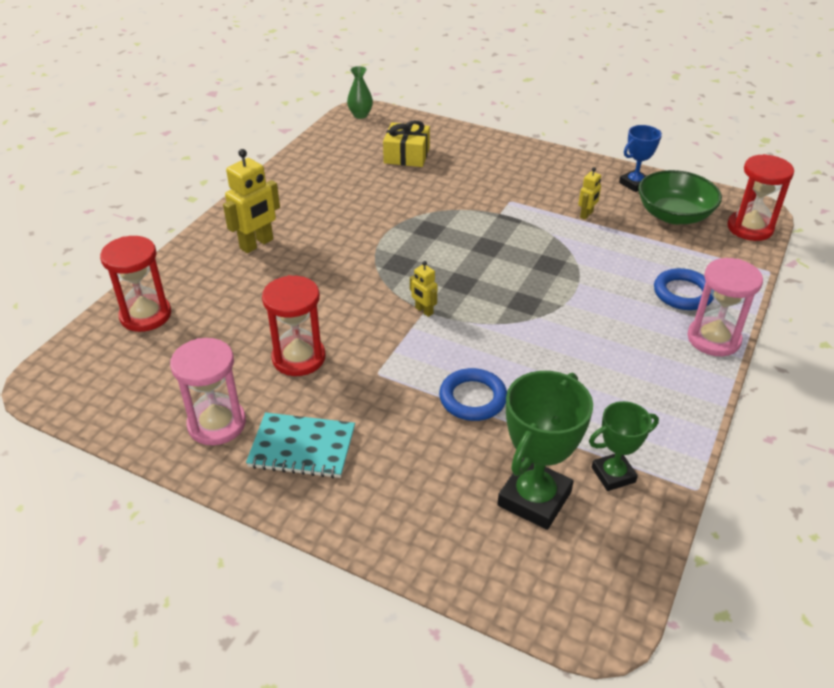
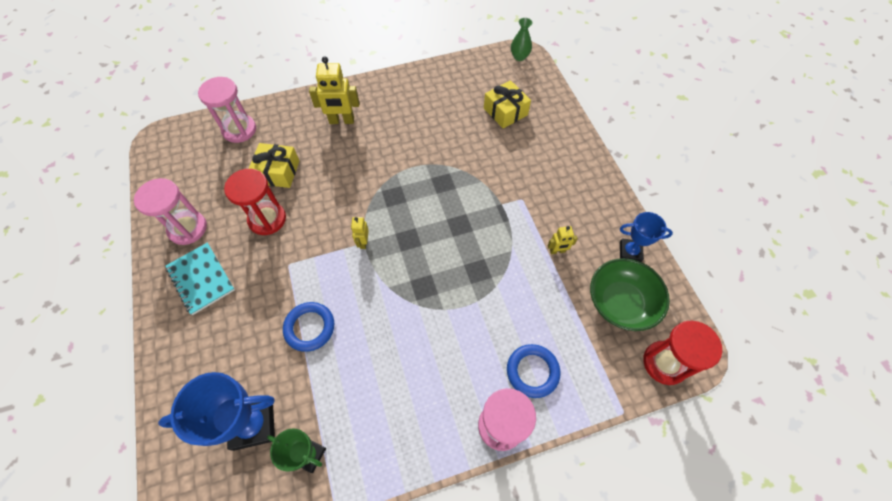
camera: 45 degrees right, 20 degrees up
(145, 315) = (239, 130): red hourglass -> pink hourglass
(250, 319) = (278, 172): none -> yellow gift
(534, 498) = (253, 424): green trophy -> blue trophy

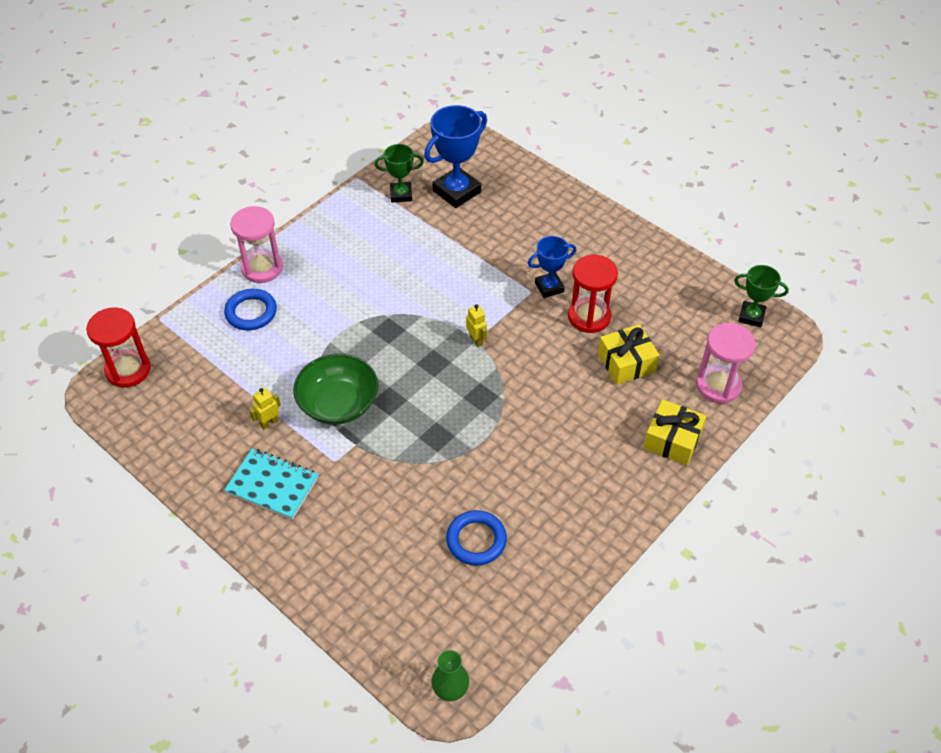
camera: 150 degrees right, 10 degrees down
(164, 163) = (751, 316): none -> green trophy
(188, 228) = (654, 276): pink hourglass -> none
(201, 279) = (595, 248): turquoise notebook -> turquoise notebook (272, 485)
(310, 327) = (467, 259): blue ring -> blue ring (476, 540)
(341, 121) = (615, 454): yellow robot -> none
(505, 111) = (417, 573): yellow gift -> yellow gift (672, 440)
(621, 302) = (184, 403): green bowl -> green bowl (338, 403)
(630, 252) = (187, 458): blue trophy -> blue trophy (549, 287)

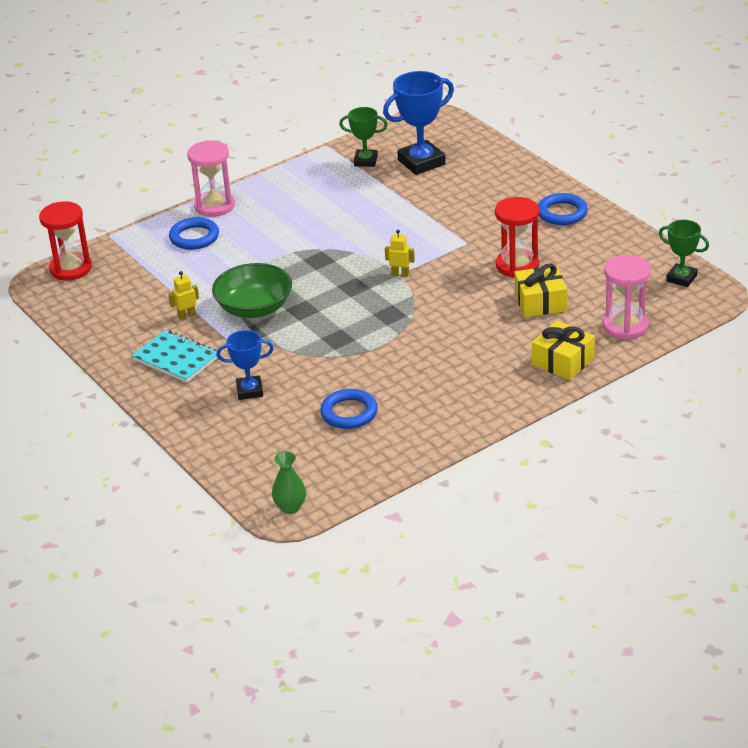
camera: 15 degrees right, 15 degrees down
(476, 340) = (400, 274): yellow robot -> yellow robot turned 60 degrees counterclockwise
(549, 287) = (486, 241): blue trophy -> blue trophy (249, 391)
(612, 244) = (562, 213): none -> blue ring

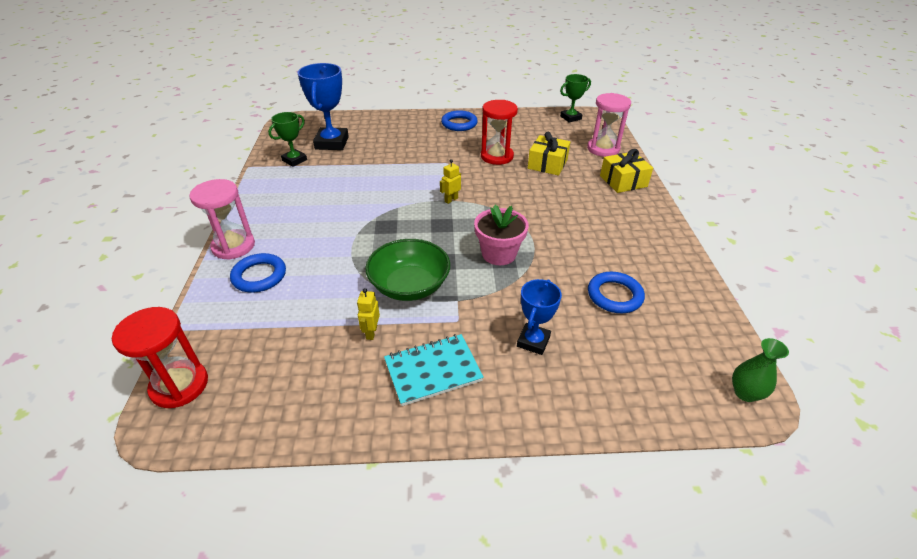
camera: 60 degrees left, 5 degrees up
(344, 333) = (499, 254): none -> pink flower pot

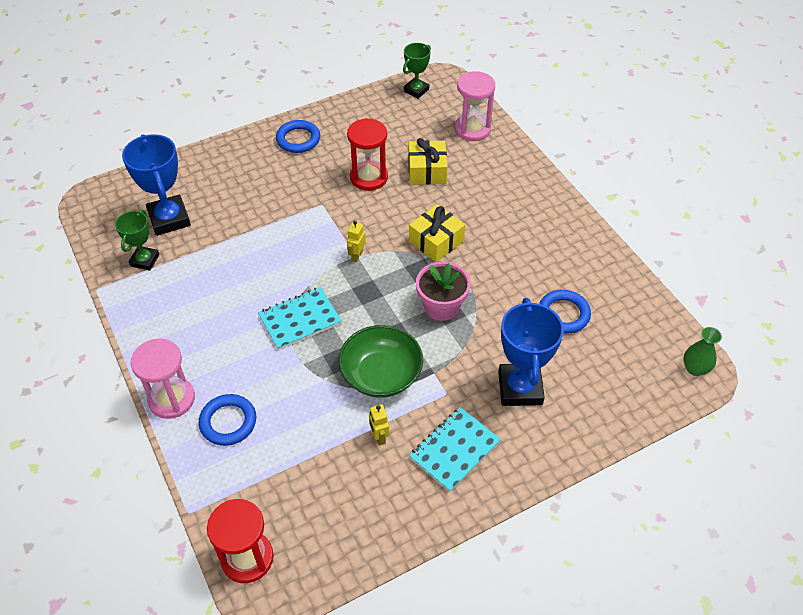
camera: 25 degrees left, 10 degrees up
(373, 227) = (300, 320): none -> turquoise notebook
(533, 341) = (520, 388): blue trophy -> blue trophy, size x1.66
(623, 181) = (512, 170): yellow gift -> yellow gift (436, 241)

